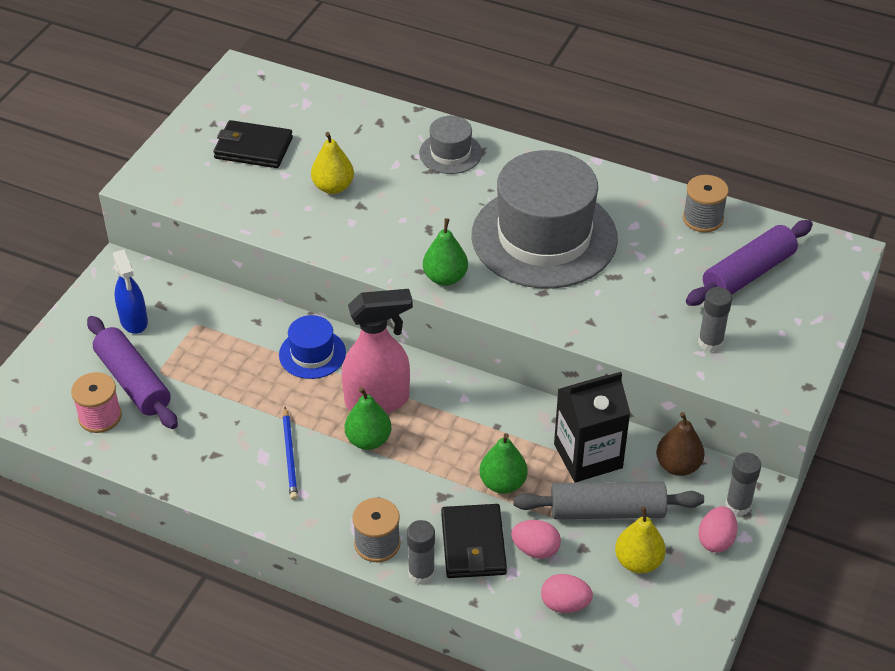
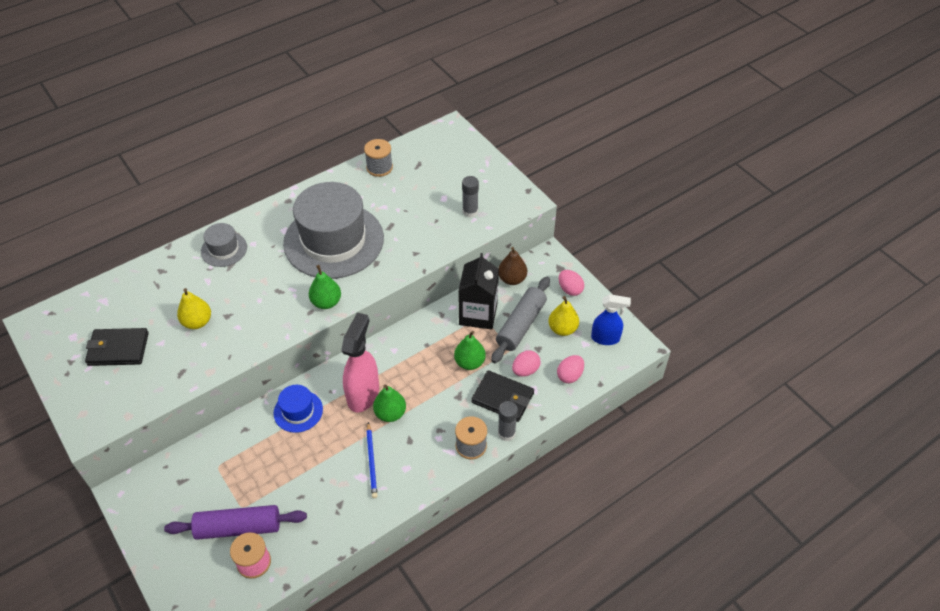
camera: 60 degrees left, 5 degrees up
(134, 321) = (183, 504): blue spray bottle -> blue spray bottle (605, 338)
(253, 148) = (118, 349): black wallet -> black wallet turned 45 degrees clockwise
(290, 455) = (371, 461): blue pencil -> blue pencil turned 60 degrees clockwise
(738, 505) = (554, 269): grey glue stick -> none
(748, 274) = (434, 171): purple rolling pin -> none

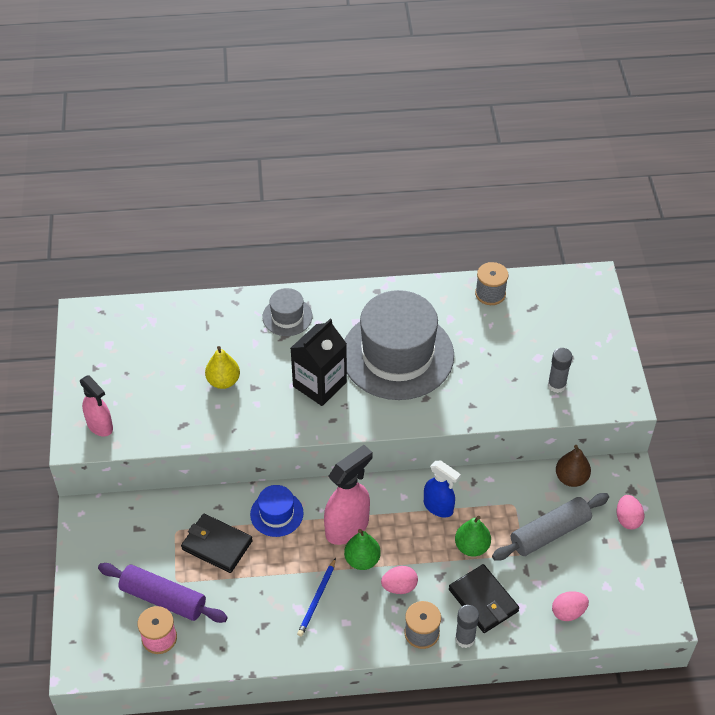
camera: 30 degrees right, 0 degrees up
(103, 407) = (100, 426): none -> pink spray bottle
(118, 349) = (140, 375): black wallet -> black wallet (217, 545)
(326, 302) = (353, 417): green pear -> none
(478, 314) = (511, 499): black carton -> black carton (319, 384)
(525, 370) = (524, 583): pink egg -> pink egg (399, 587)
(562, 329) = (592, 558): yellow pear -> none
(605, 338) = (633, 591): blue spray bottle -> blue spray bottle (438, 507)

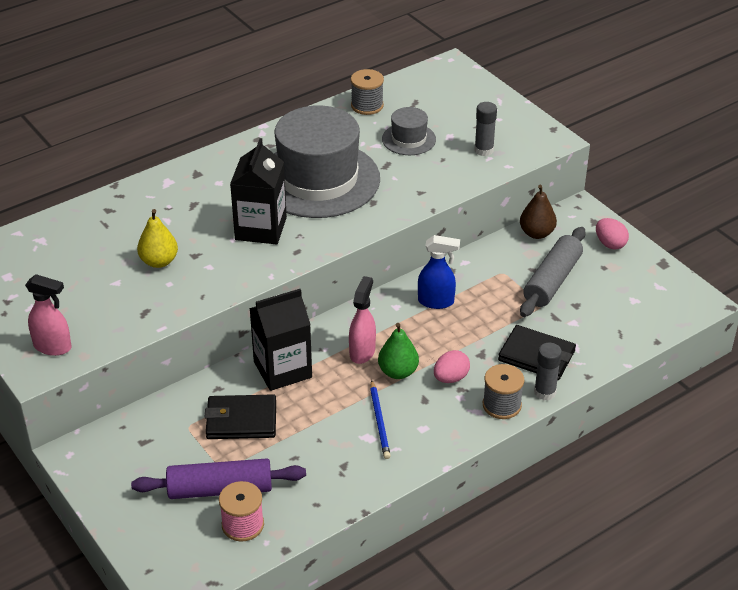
camera: 30 degrees left, 10 degrees down
(276, 514) = (282, 369): blue hat -> black carton
(287, 317) = (183, 188): grey hat -> grey hat (409, 139)
(347, 527) = (362, 352): pink spray bottle -> pink spray bottle, size x0.66
(472, 547) = (492, 319): green pear -> none
(568, 612) = (618, 333): pink egg -> none

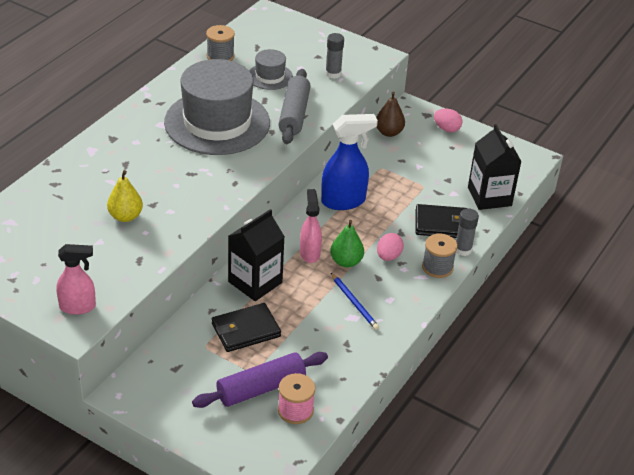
camera: 25 degrees left, 0 degrees up
(261, 228) = (194, 171): black carton -> black carton (489, 197)
(436, 302) = (344, 201): blue spray bottle -> blue spray bottle, size x1.52
(552, 280) = (420, 165): grey rolling pin -> grey rolling pin (294, 114)

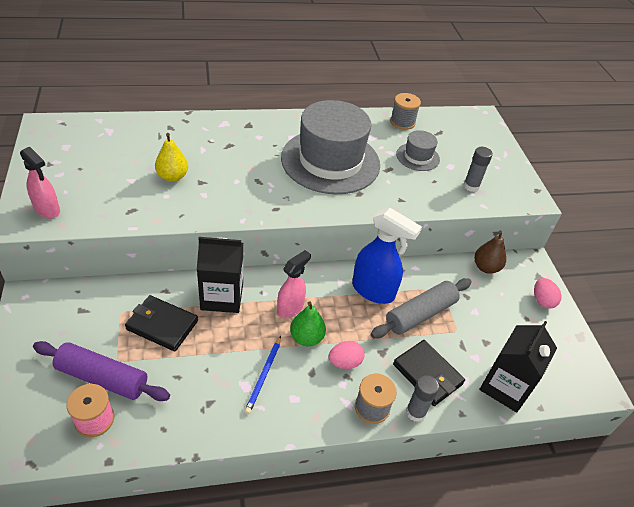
camera: 45 degrees right, 5 degrees up
(294, 114) = (395, 193): grey rolling pin -> grey rolling pin (420, 314)

